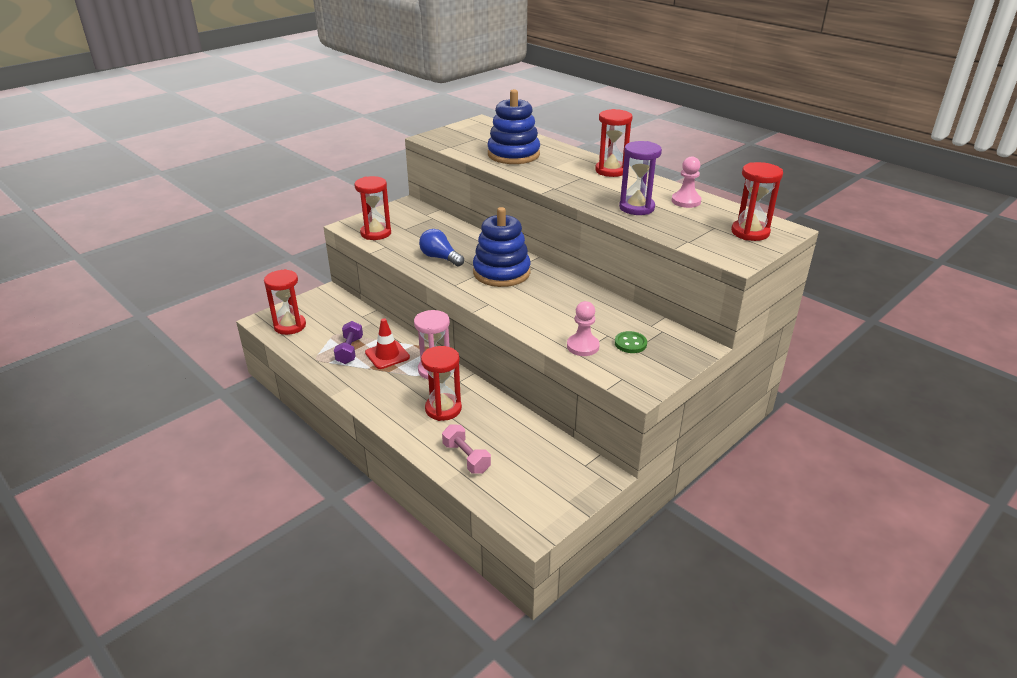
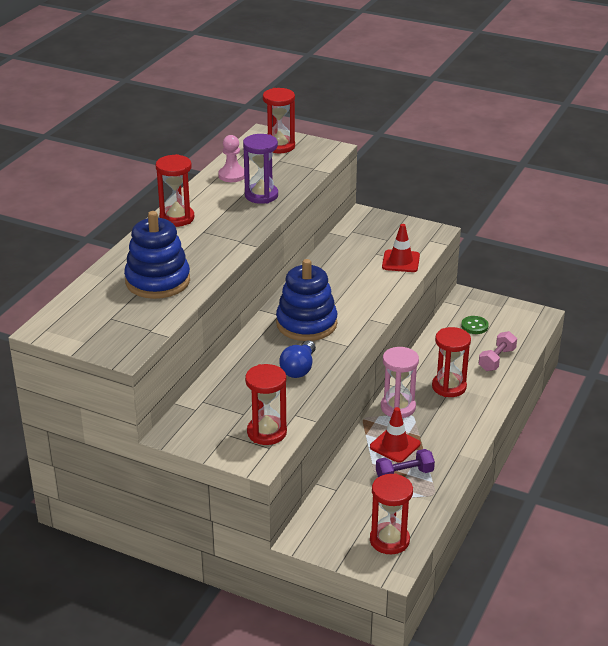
camera: 110 degrees left, 0 degrees up
(583, 346) = (400, 261): pink pawn -> red traffic cone
(630, 343) = (381, 242): green button -> green button (474, 326)

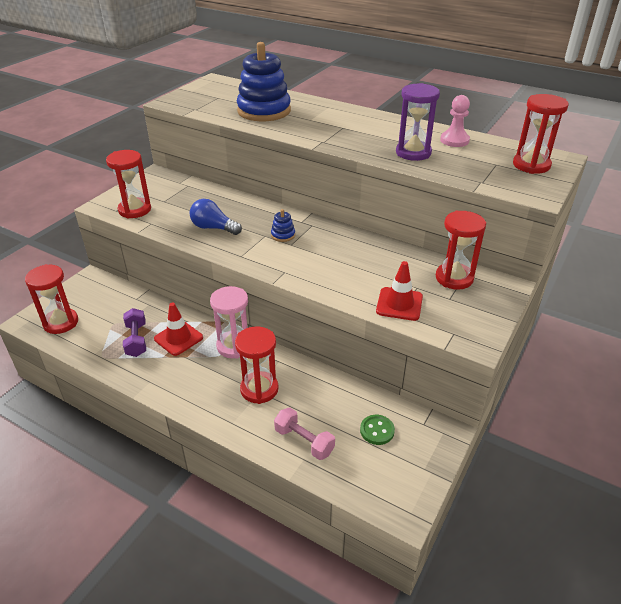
camera: 95 degrees right, 5 degrees up
(177, 218) = (367, 117): red hourglass -> red hourglass (454, 278)
(306, 324) = (283, 235): blue stacking toy -> blue stacking toy, size x0.41

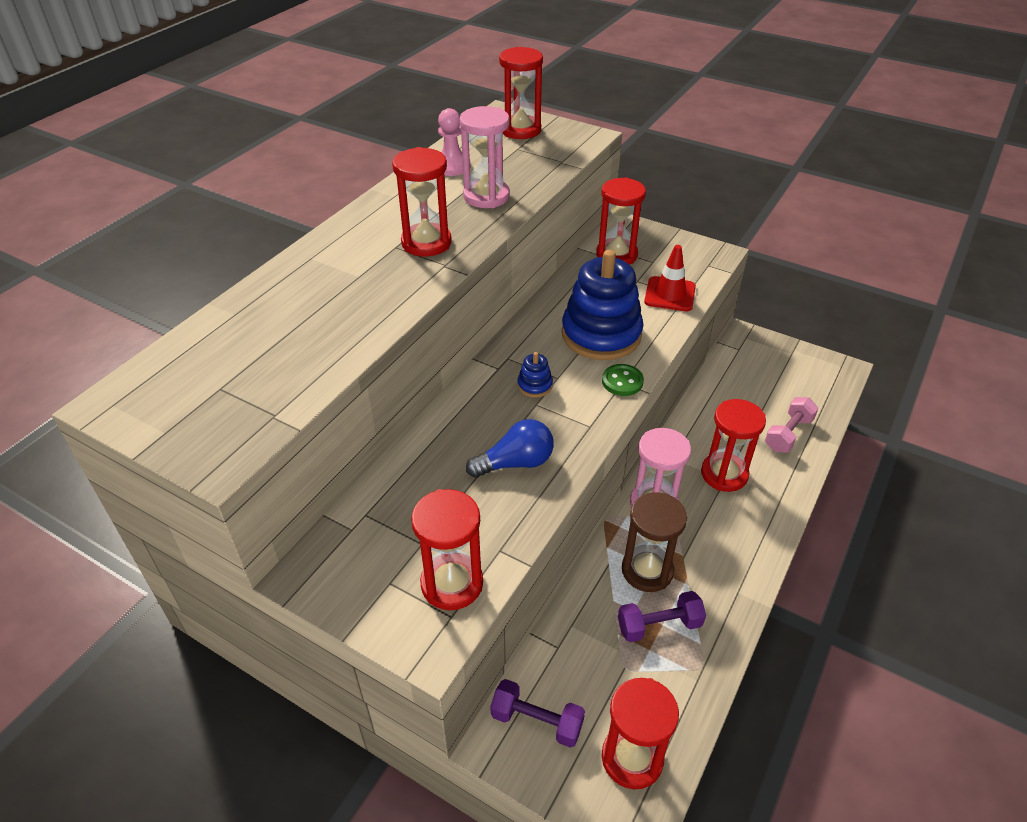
camera: 90 degrees left, 5 degrees up
(96, 290) = (537, 721): none -> purple dumbbell
(178, 338) = (647, 570): red traffic cone -> brown hourglass
(213, 228) = (515, 463): blue light bulb -> blue light bulb turned 135 degrees counterclockwise
(264, 111) = (310, 325): blue stacking toy -> blue stacking toy (601, 334)
(348, 135) = (426, 243): none -> red hourglass
(377, 430) = (757, 380): green button -> green button (622, 381)
(413, 153) = (486, 196): purple hourglass -> pink hourglass

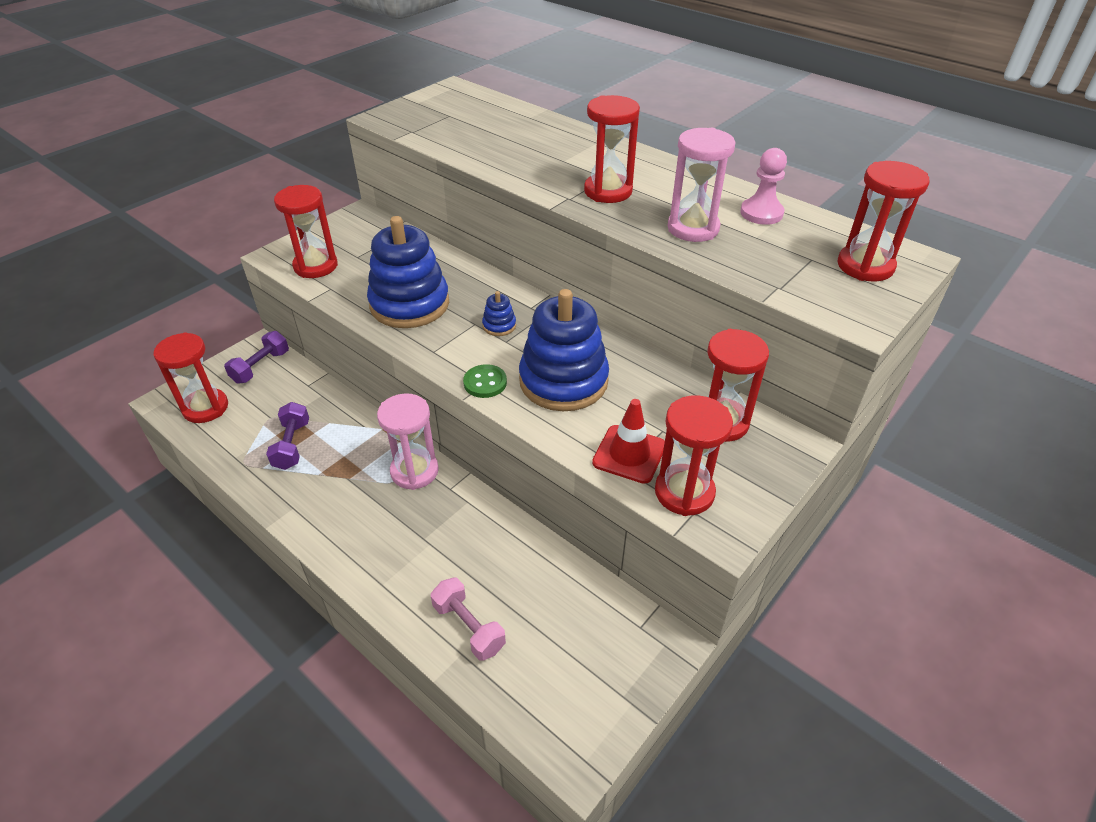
camera: 100 degrees right, 0 degrees up
(515, 463) = (409, 304): blue light bulb -> blue stacking toy
(647, 570) = (346, 450): brown hourglass -> none
(724, 474) = (430, 540): red hourglass -> red hourglass (684, 492)

